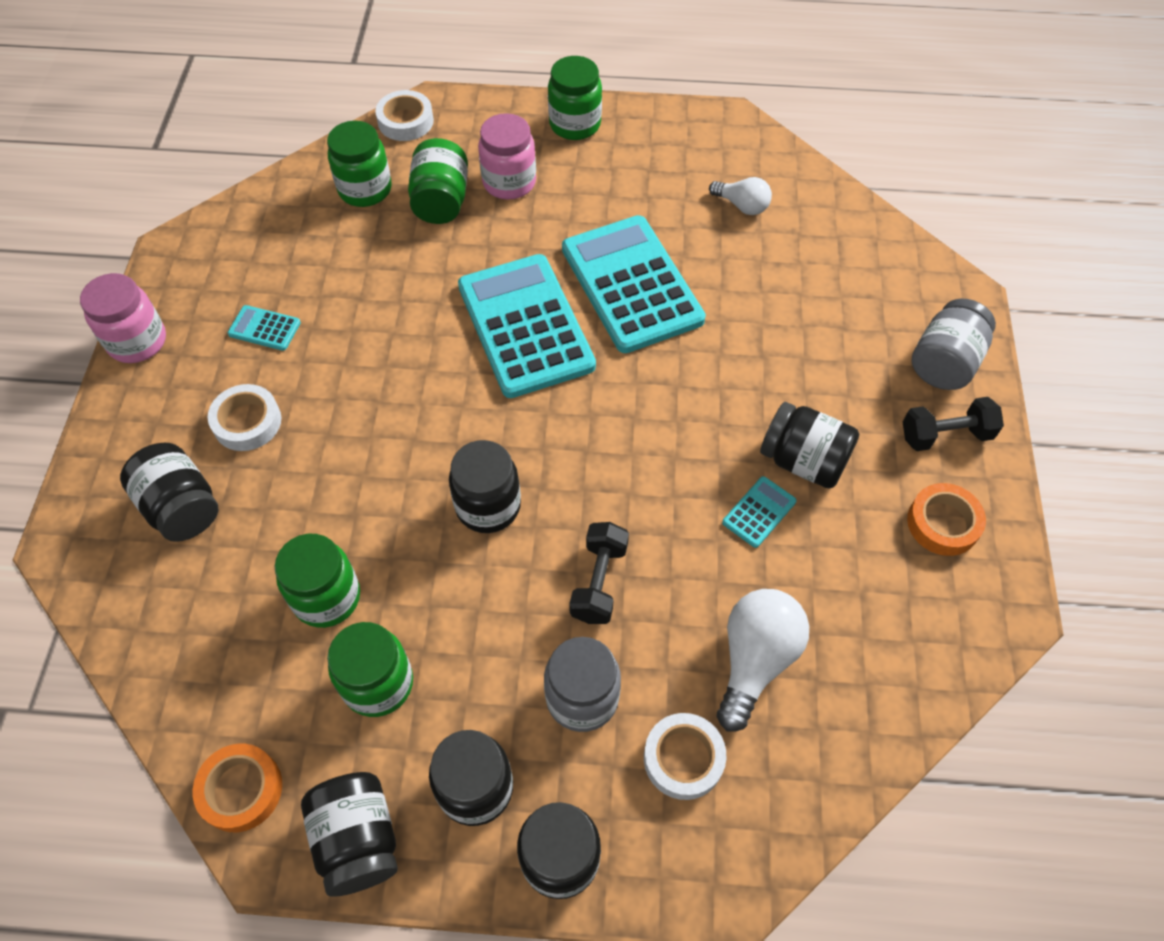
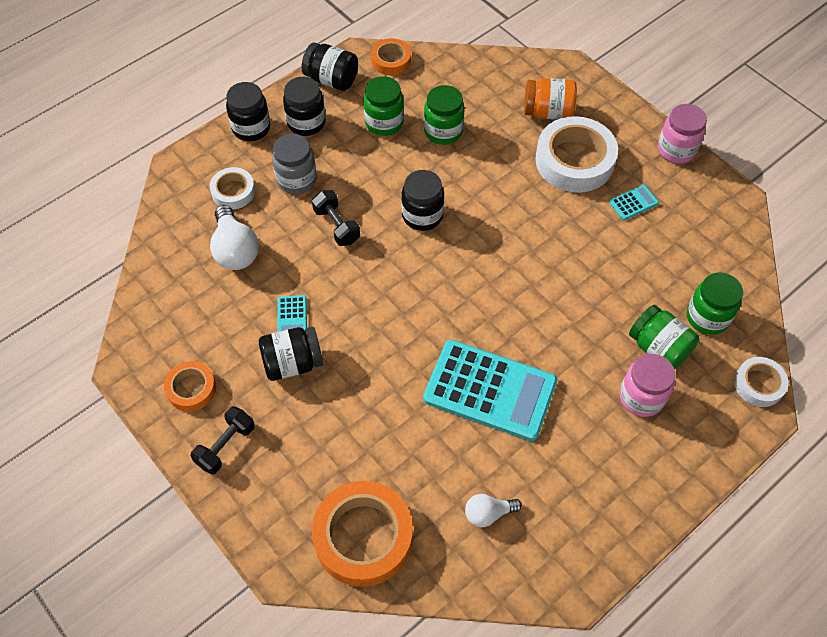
camera: 135 degrees right, 0 degrees up
(181, 507) = (548, 112): black jar -> orange jar
(247, 422) = (574, 161): white tape -> white tape, size x1.85
(525, 326) = (515, 314): turquoise calculator -> none
(575, 124) = (664, 482): green jar -> none
(870, 266) = (363, 537): none -> orange tape
(944, 362) = (260, 498): grey jar -> none

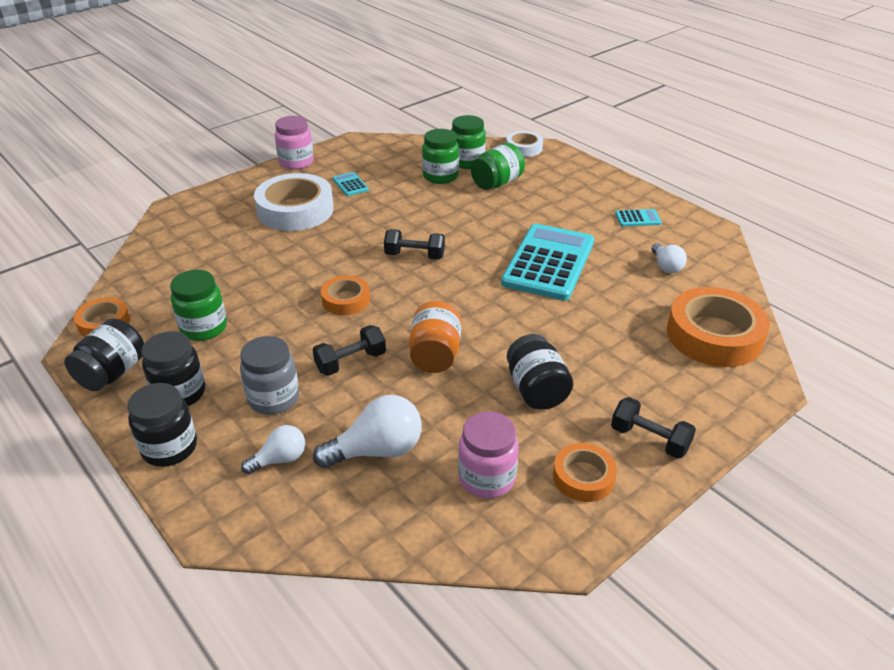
camera: 90 degrees left, 20 degrees down
(233, 192) = (280, 459): white tape -> white light bulb
(292, 317) = (476, 393): turquoise calculator -> turquoise calculator (637, 218)
(422, 215) = (346, 300): black jar -> orange tape
(443, 131) = (232, 285): green jar -> green jar (440, 176)
(497, 267) = (414, 256): none -> black dumbbell
(548, 112) = (229, 221): orange jar -> orange jar (435, 355)
(641, 397) = (542, 193): pink jar -> pink jar (487, 478)

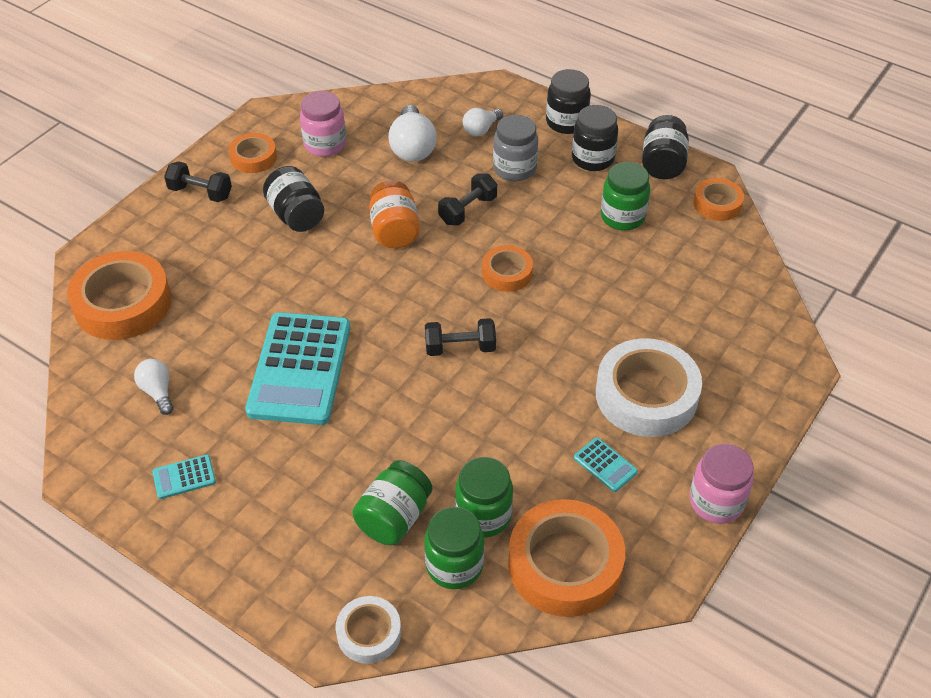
camera: 165 degrees right, 10 degrees up
(377, 450) = (412, 147): white light bulb -> white light bulb turned 60 degrees counterclockwise
(403, 154) = (565, 564): none -> orange tape

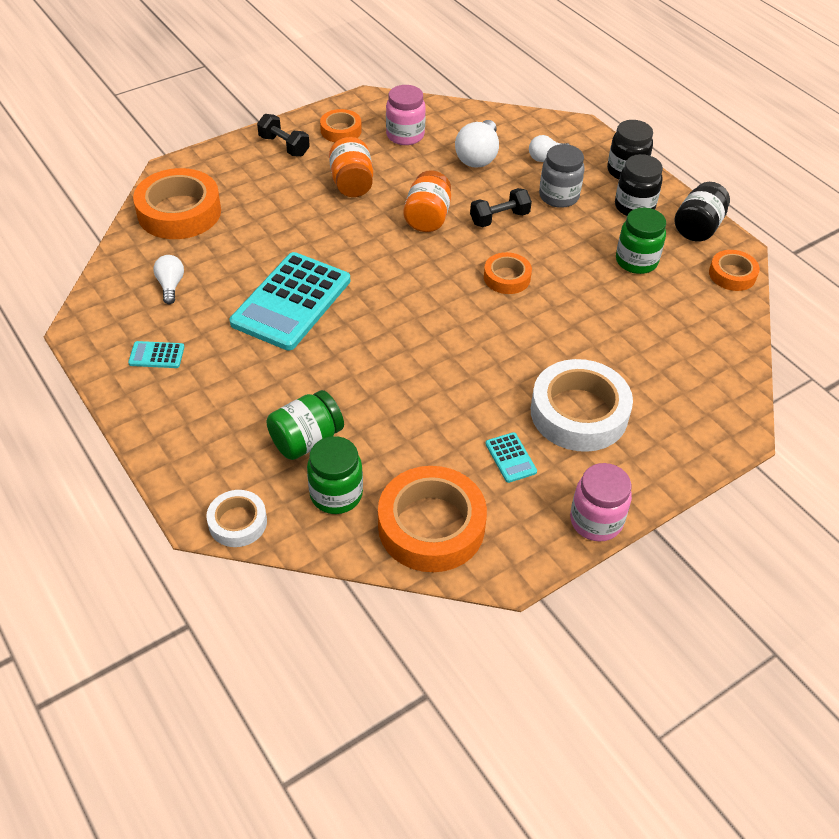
camera: 20 degrees right, 0 degrees up
(296, 215) = (352, 184): black jar -> orange jar
(460, 348) = (434, 325): black dumbbell -> none
(483, 515) = (382, 463): green jar -> none

